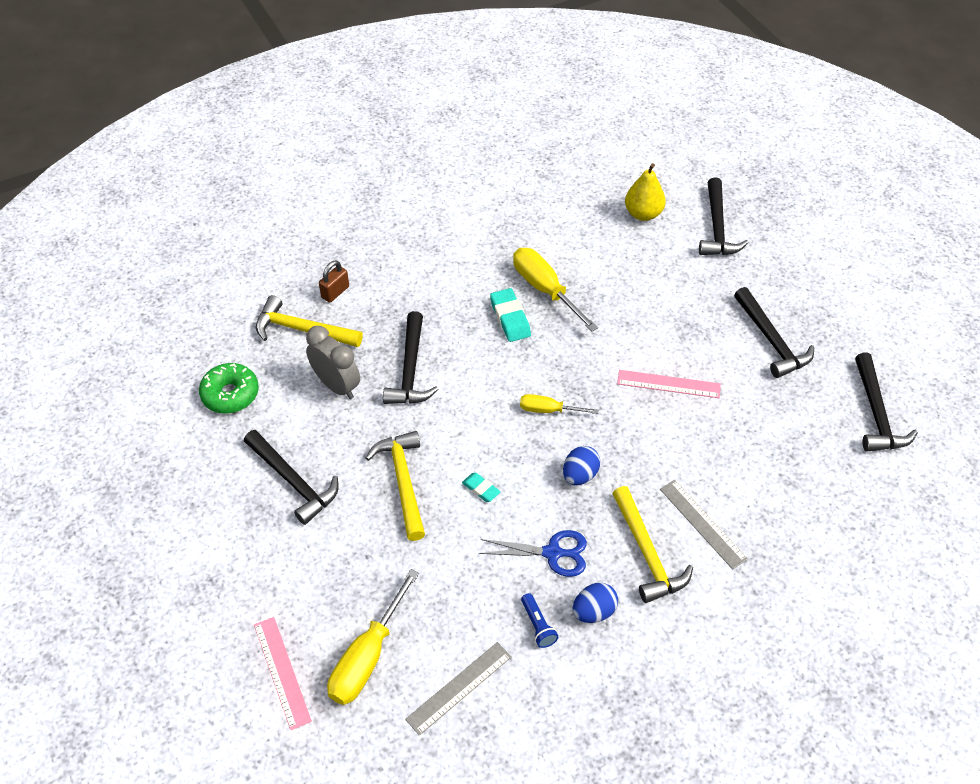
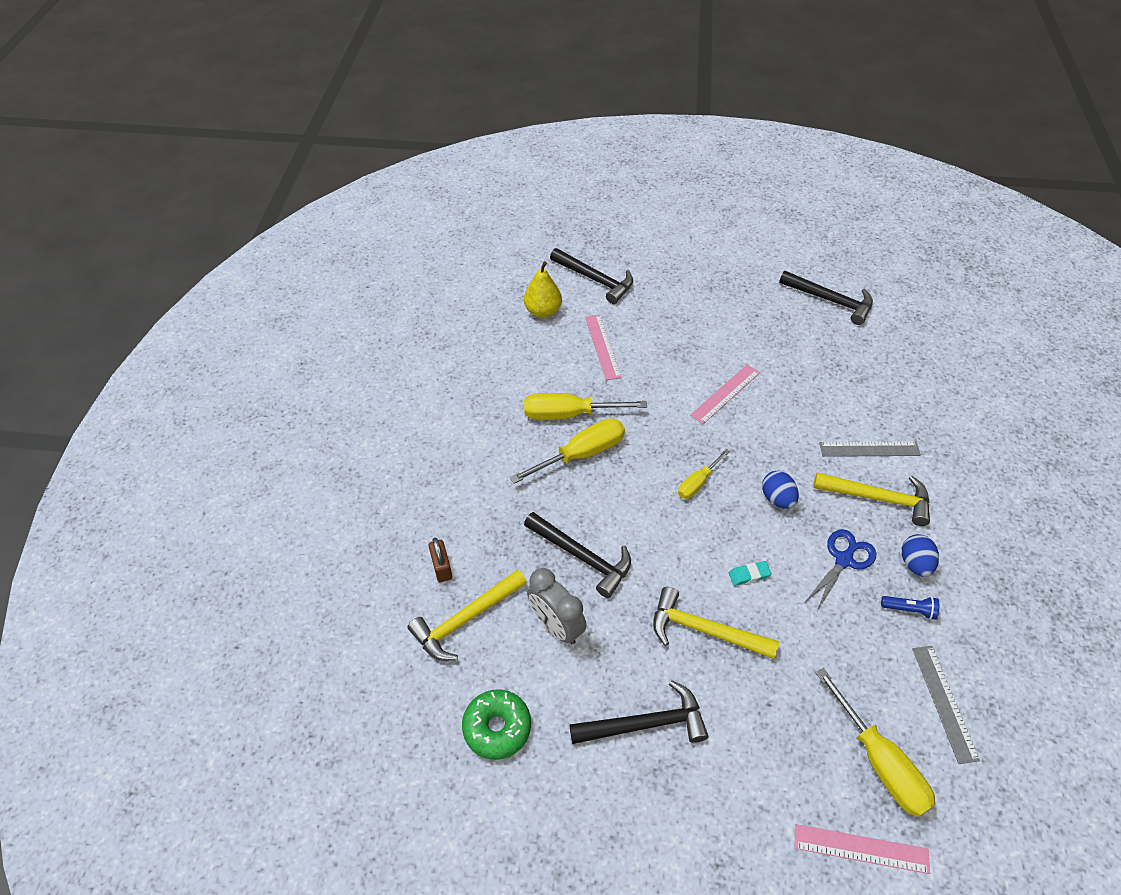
camera: 55 degrees left, 0 degrees up
(337, 385) = (556, 626): grey clock -> grey clock turned 120 degrees counterclockwise
(510, 318) = (581, 454): turquoise eraser -> yellow screwdriver
(641, 273) = (602, 346): none -> pink ruler
(771, 341) = (727, 314): black hammer -> none

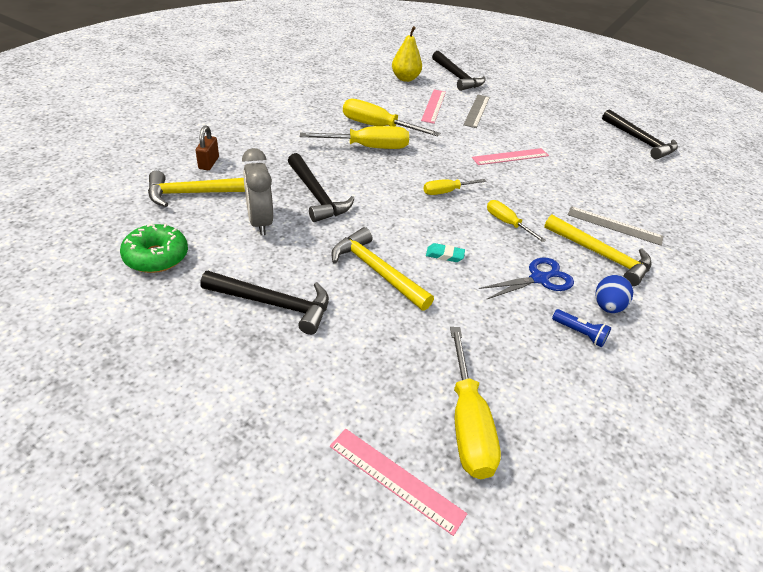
camera: 20 degrees right, 10 degrees down
(777, 498) = (507, 223): blue egg -> yellow screwdriver
(944, 702) = (569, 410): grey ruler -> grey ruler (476, 111)

